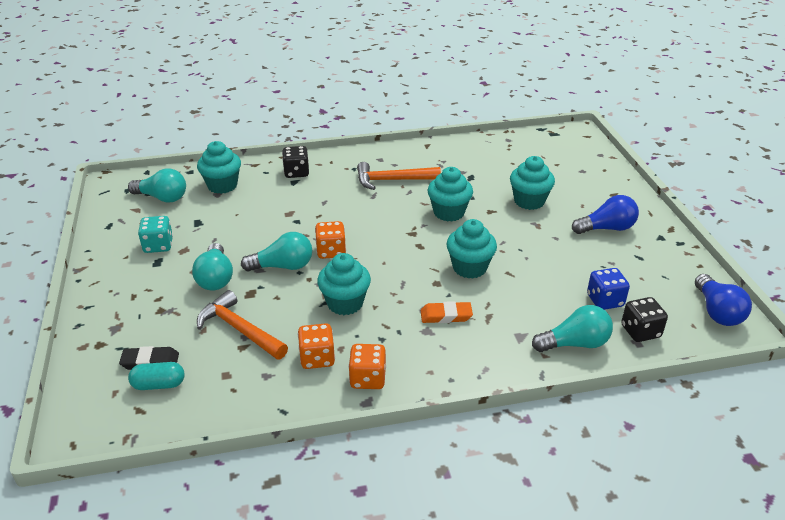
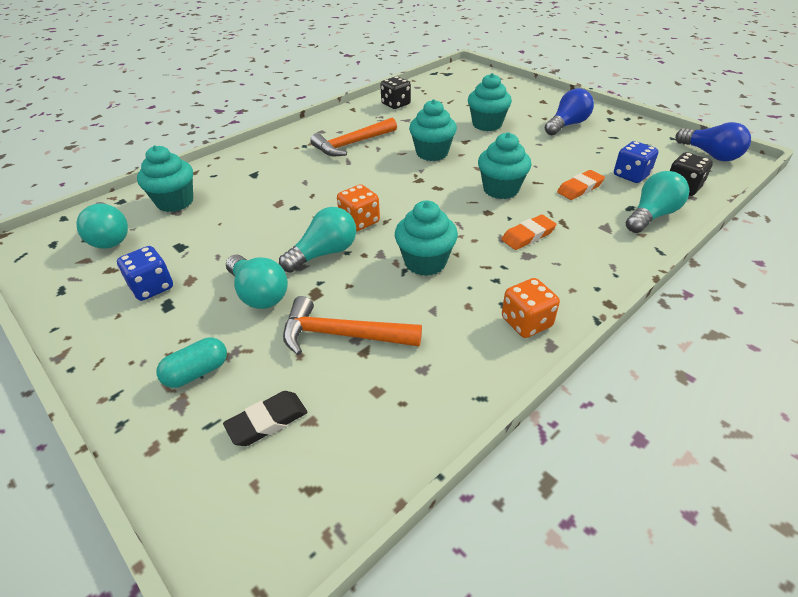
camera: 30 degrees left, 5 degrees up
(158, 246) = (152, 287): turquoise dice -> blue dice
(159, 384) = (306, 444): turquoise capsule -> turquoise capsule (197, 372)
(162, 198) = (109, 237): turquoise light bulb -> turquoise light bulb turned 75 degrees clockwise
(296, 172) = (248, 166): black dice -> black dice (396, 104)
(317, 358) = (456, 326): orange dice -> none
(540, 293) = (580, 188): none -> orange eraser

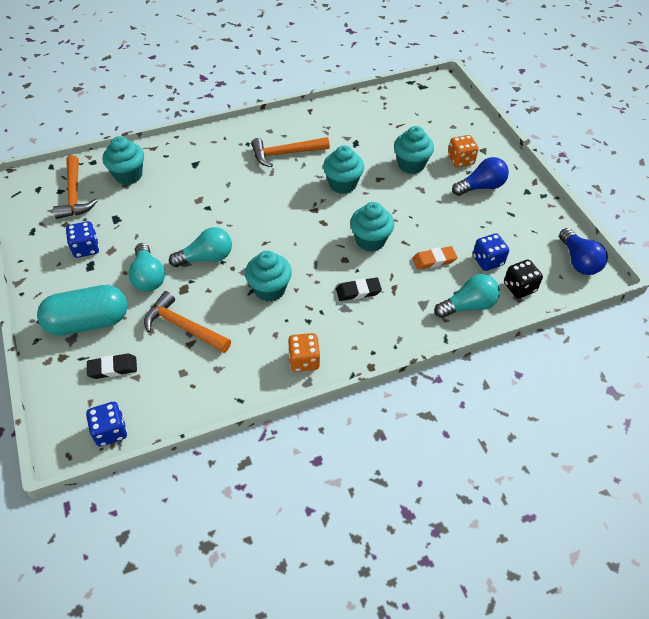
camera: 20 degrees right, 10 degrees up
(109, 237) = (74, 195): turquoise light bulb -> orange hammer
(197, 372) = (88, 322): turquoise capsule -> turquoise capsule, size x1.96
(314, 518) = (110, 431): none -> blue dice
(359, 221) = (246, 237): orange dice -> orange dice (460, 160)
(396, 104) = (349, 115): black dice -> none
(528, 235) = (358, 291): orange eraser -> black eraser

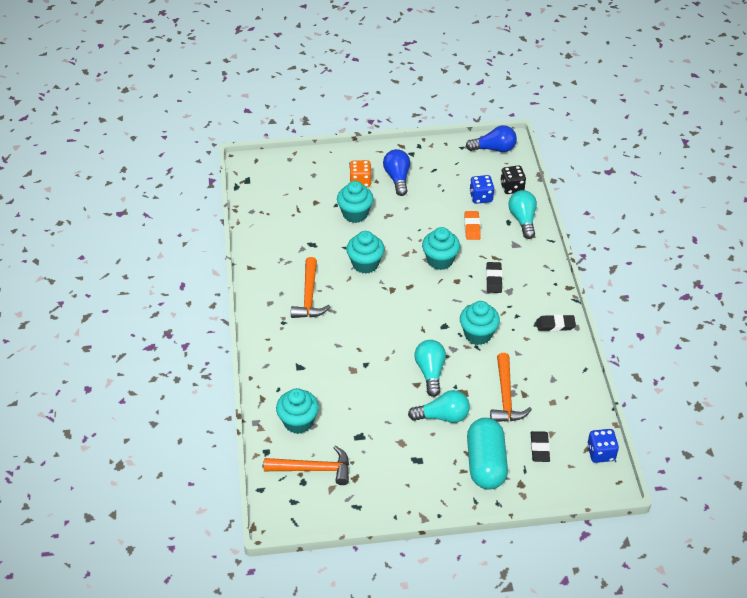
camera: 75 degrees left, 5 degrees down
(86, 248) = (393, 462): blue dice -> none
(183, 327) = (506, 396): orange hammer -> orange hammer turned 45 degrees counterclockwise
(304, 360) = (555, 325): orange dice -> black eraser

